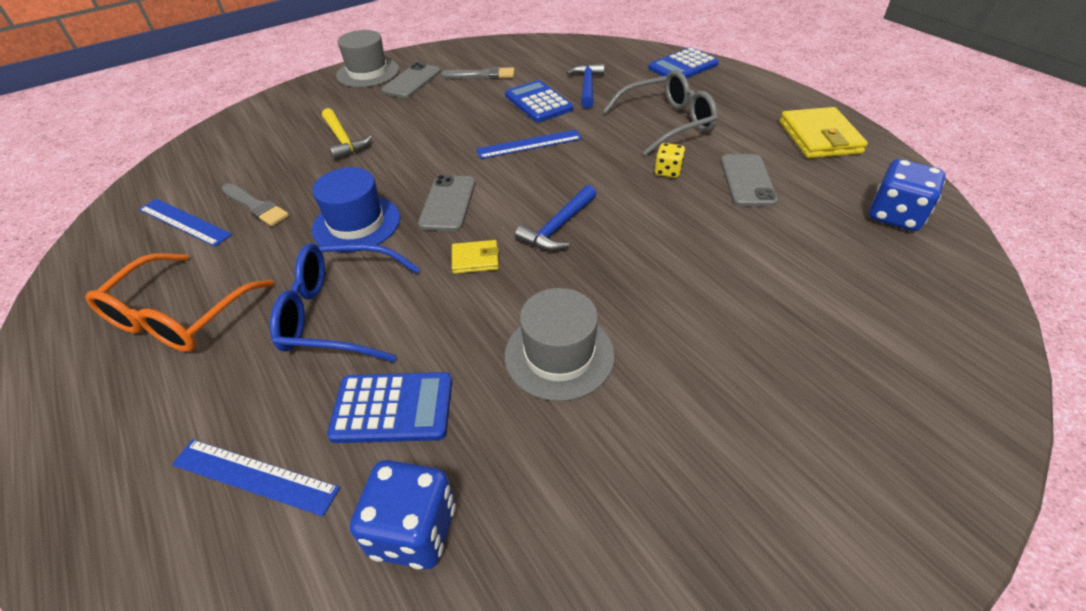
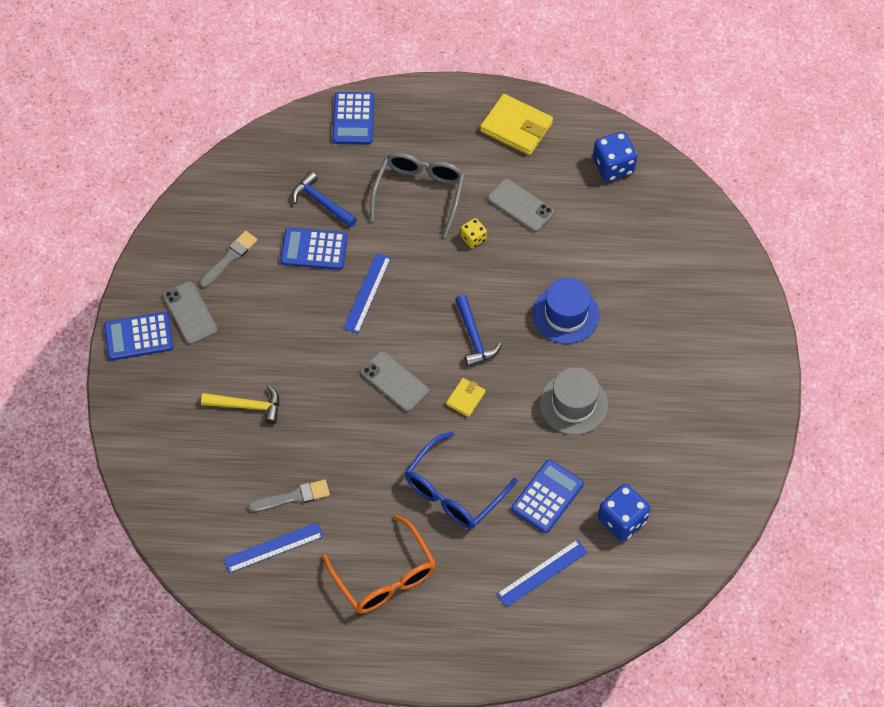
camera: 55 degrees left, 15 degrees up
(356, 223) = (370, 445): blue hat -> blue hat (566, 314)
(368, 72) = (138, 337): grey hat -> blue calculator

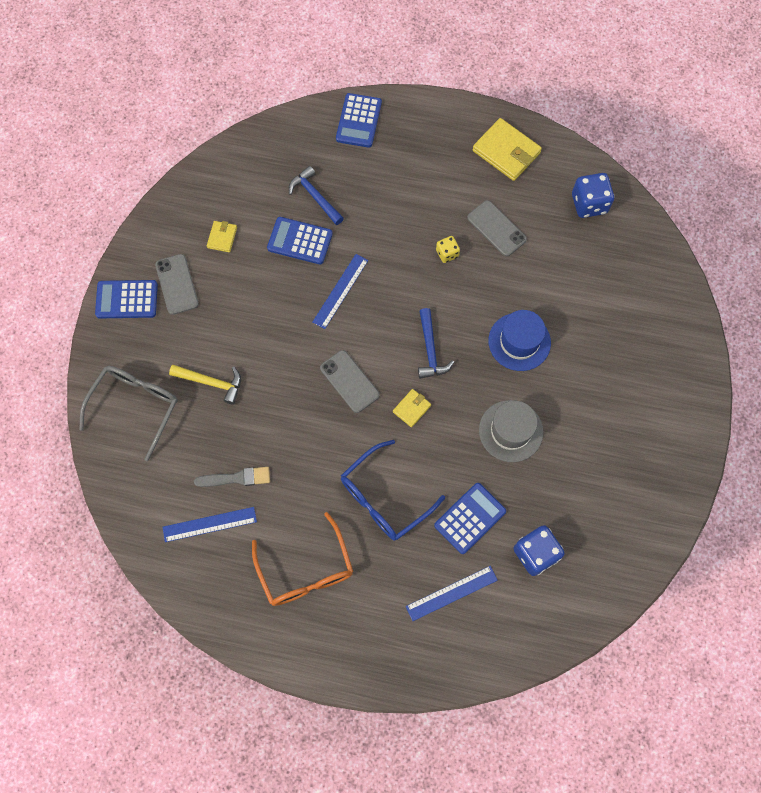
camera: 10 degrees right, 10 degrees up
(229, 258) = (222, 237): grey brush -> yellow wallet
(419, 194) = (405, 202): grey glasses -> grey glasses (135, 407)

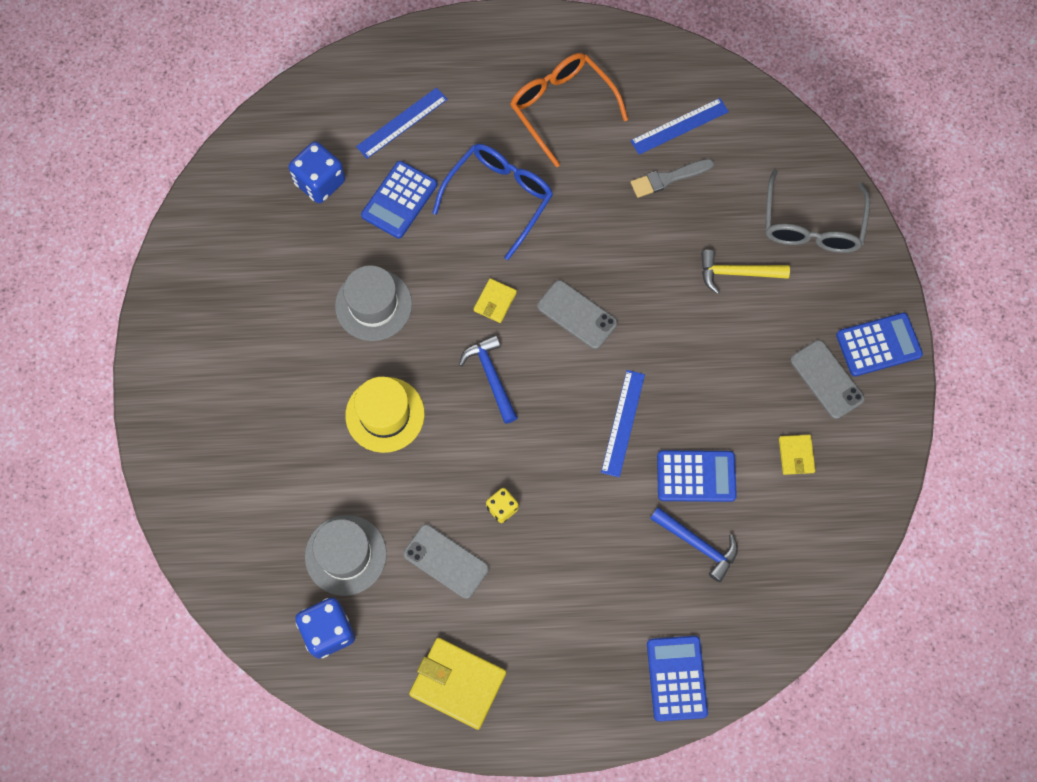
camera: 165 degrees right, 0 degrees up
(519, 342) = (385, 414): blue hat -> yellow hat
(568, 250) = (345, 555): none -> grey hat

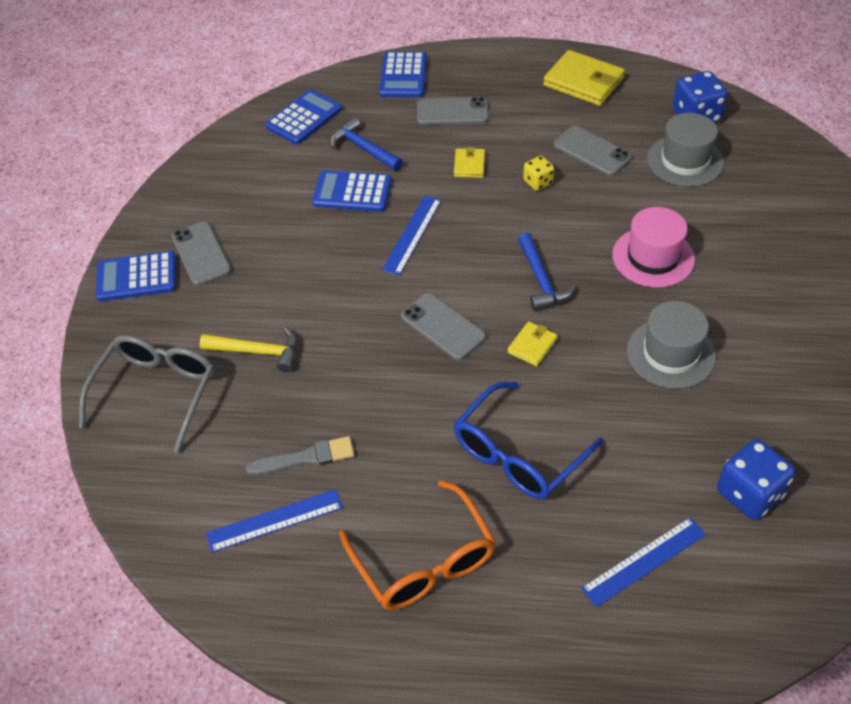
camera: 170 degrees left, 20 degrees down
(385, 414) = (653, 257): yellow hat -> pink hat
(399, 200) = (644, 462): blue calculator -> blue calculator (304, 118)
(608, 615) = (452, 112): none -> grey phone
(796, 455) = (254, 200): yellow wallet -> yellow wallet (469, 165)

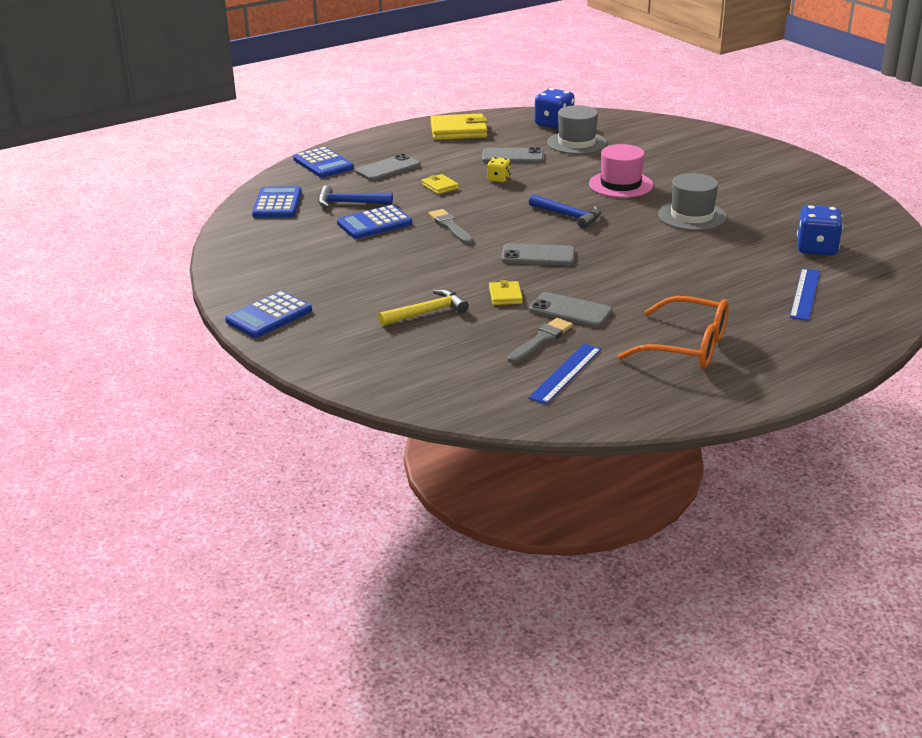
camera: 40 degrees left, 20 degrees down
(156, 392) = (381, 358): grey glasses -> none
(201, 254) = (303, 287): grey phone -> grey phone (570, 311)
(412, 234) = (450, 227): blue ruler -> grey brush
(519, 453) = (671, 285): blue glasses -> none
(532, 346) = (607, 242): yellow wallet -> yellow wallet (505, 296)

